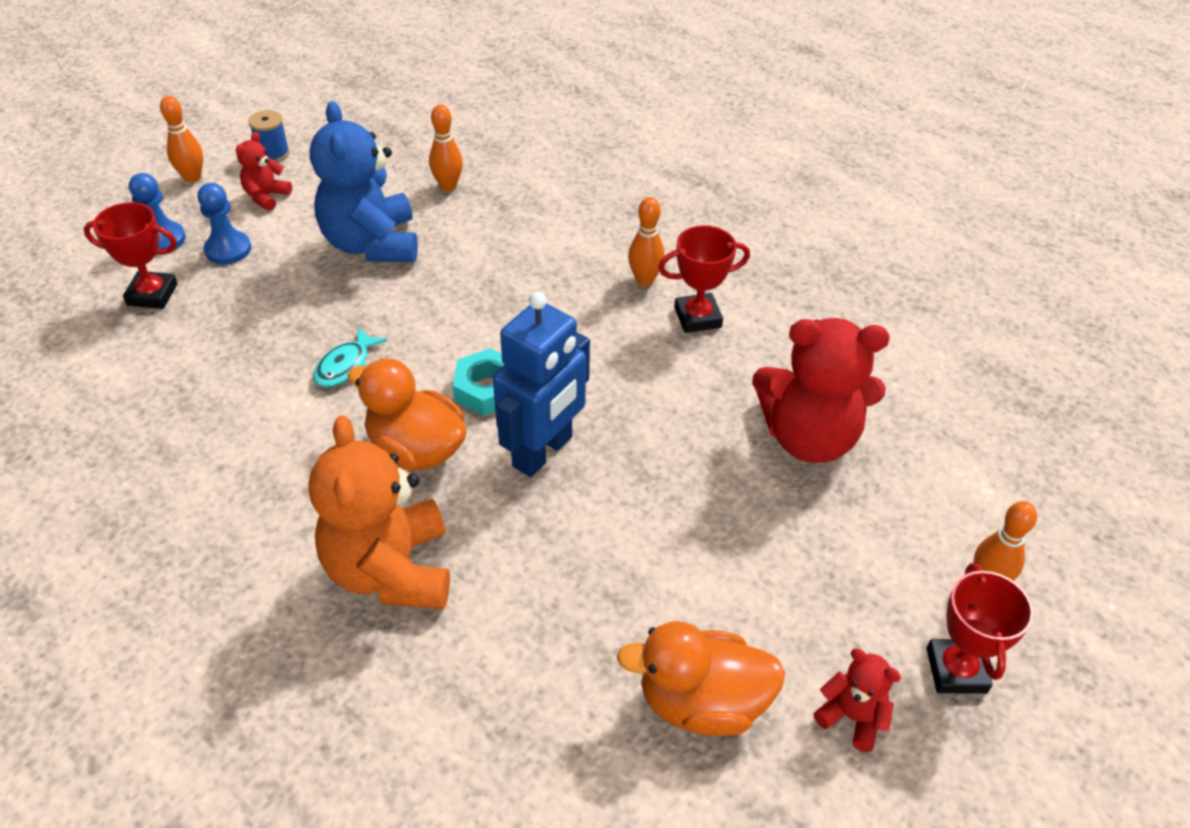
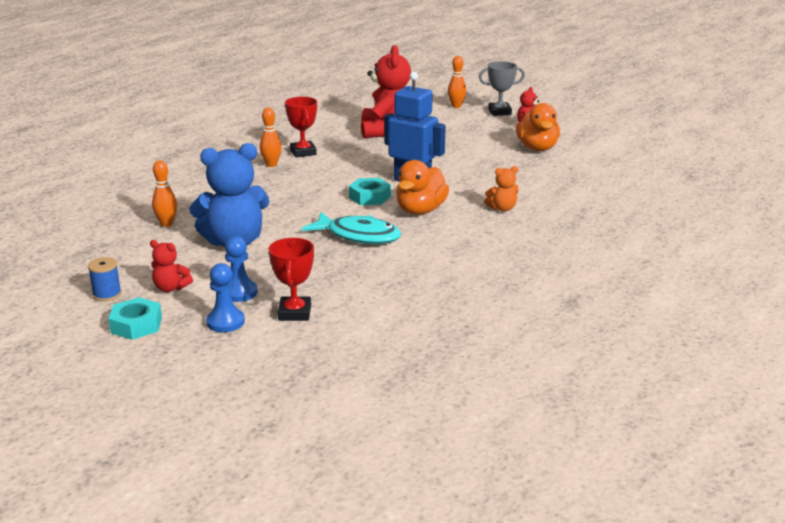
camera: 95 degrees left, 20 degrees down
(192, 177) = (136, 325): orange bowling pin -> turquoise nut
(346, 366) = (358, 236): turquoise fish -> turquoise fish, size x1.75
(390, 570) = (502, 208): orange teddy bear -> orange teddy bear, size x0.47
(956, 670) = (499, 112): red trophy -> grey trophy

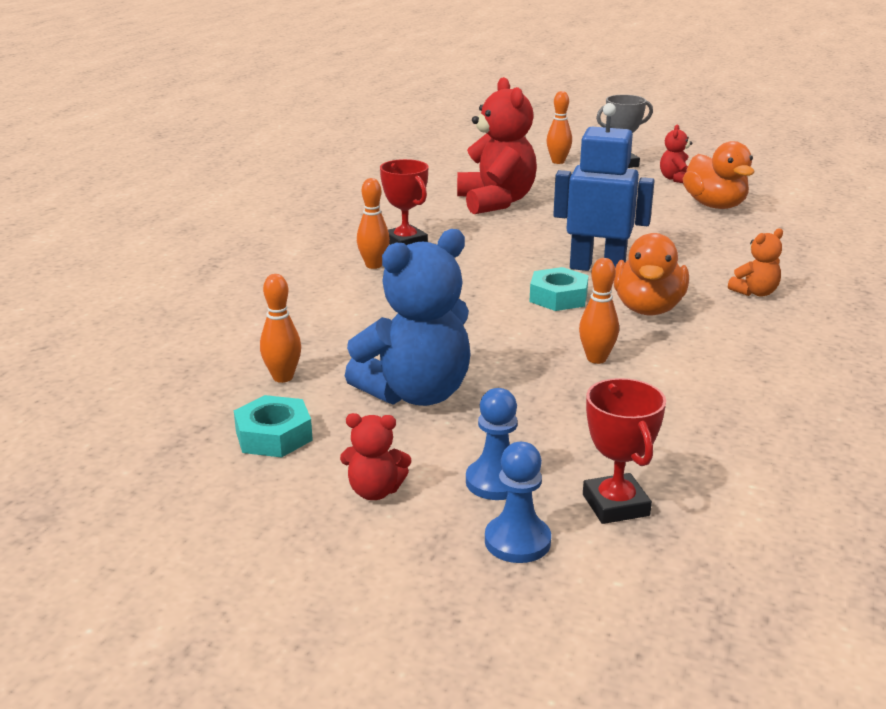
camera: 15 degrees left, 0 degrees up
(107, 294) = (272, 521): blue spool -> none
(136, 325) = (368, 574): turquoise nut -> turquoise nut (274, 436)
(358, 236) = (596, 359): turquoise fish -> orange bowling pin

